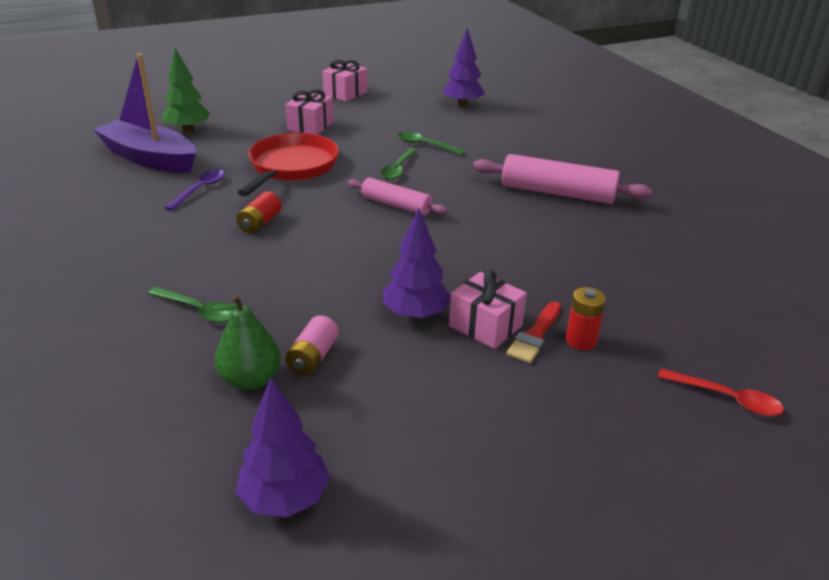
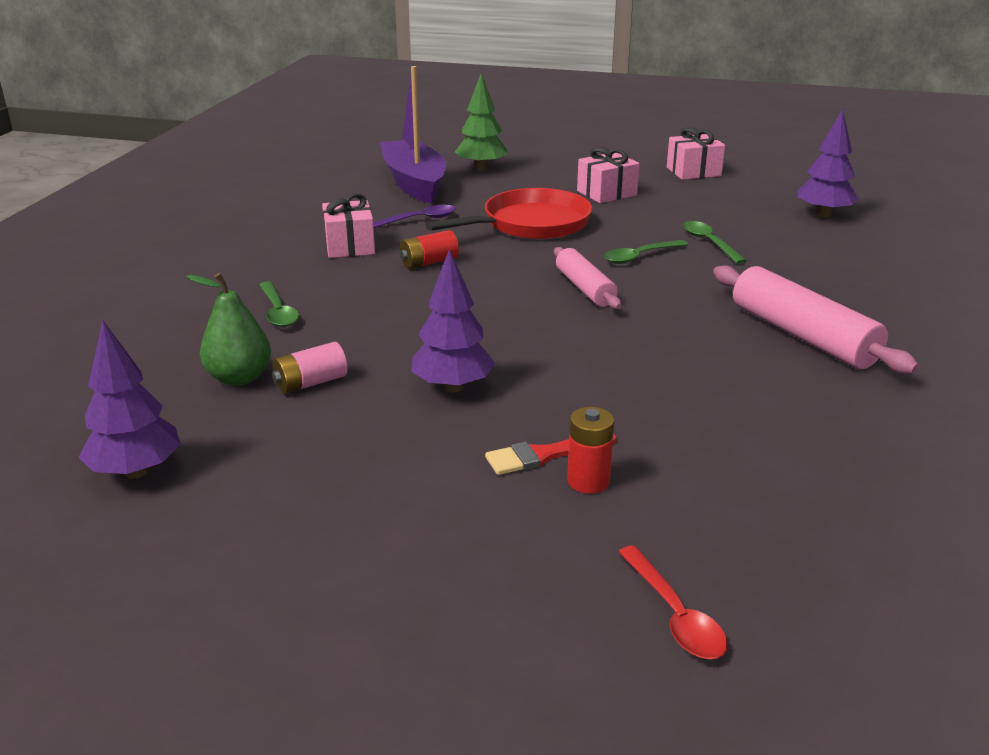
camera: 40 degrees right, 5 degrees down
(485, 326) = (506, 425): pink gift -> pink gift (350, 246)

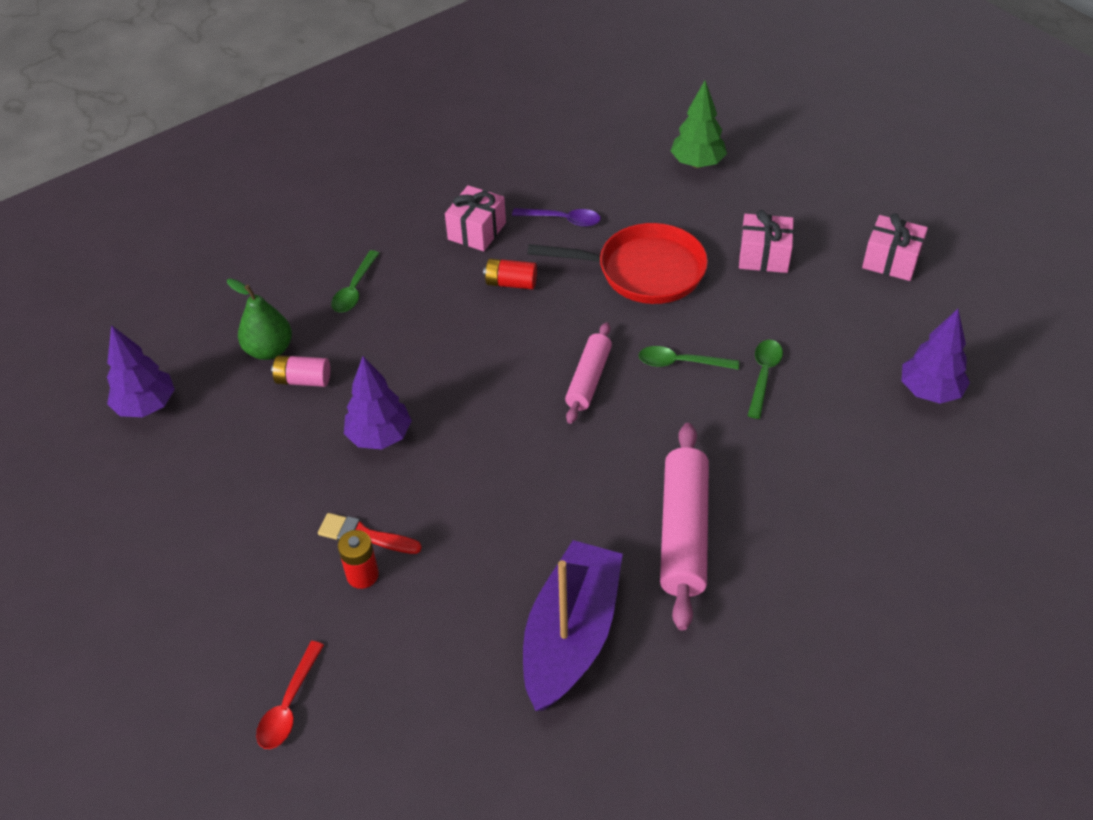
camera: 40 degrees right, 20 degrees up
(414, 183) = (615, 162): purple boat -> purple boat (571, 636)

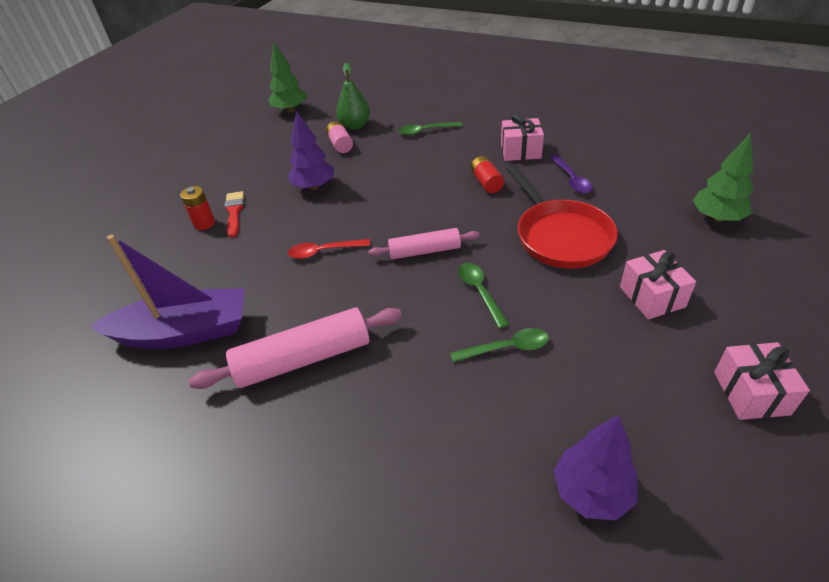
camera: 65 degrees right, 5 degrees down
(146, 406) = (290, 110): purple tree -> green tree
(289, 705) = (104, 235): red spoon -> red spoon (323, 252)

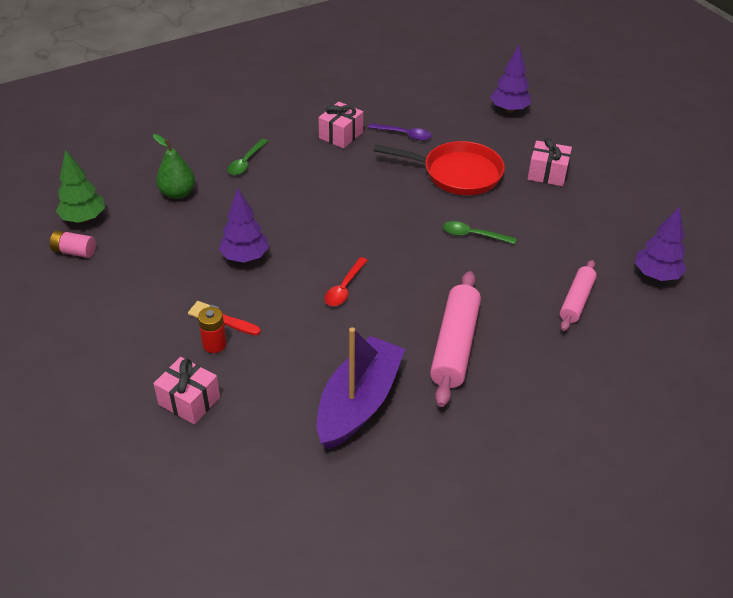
camera: 60 degrees left, 0 degrees up
(340, 145) = (198, 215): pink battery -> pink battery (74, 252)
(424, 251) = (403, 238): pink rolling pin -> pink rolling pin (576, 301)
(486, 182) = (359, 170): red battery -> none
(507, 348) = (533, 250): green spoon -> none
(716, 218) = (509, 110): green tree -> purple tree
(751, 393) = (641, 187): pink gift -> pink gift (189, 401)

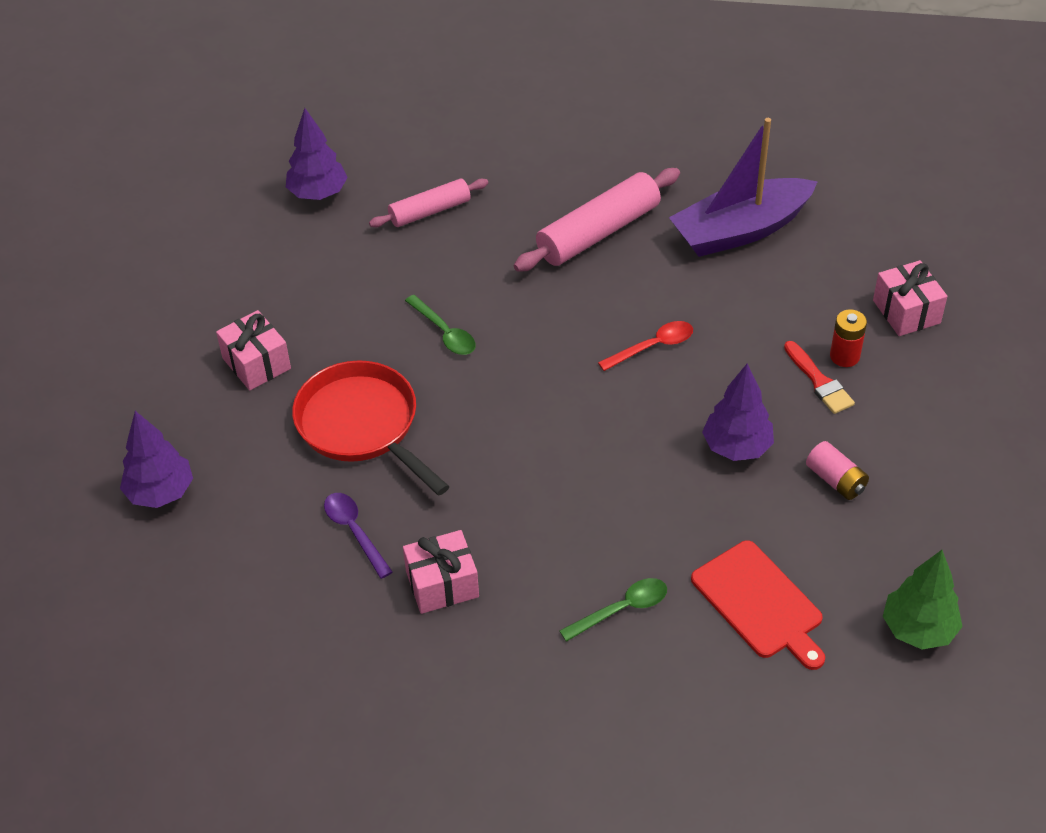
camera: 140 degrees left, 5 degrees up
(74, 252) = (954, 574): pink battery -> pink battery (835, 480)
(177, 193) = (759, 603): green pear -> red cutting board

